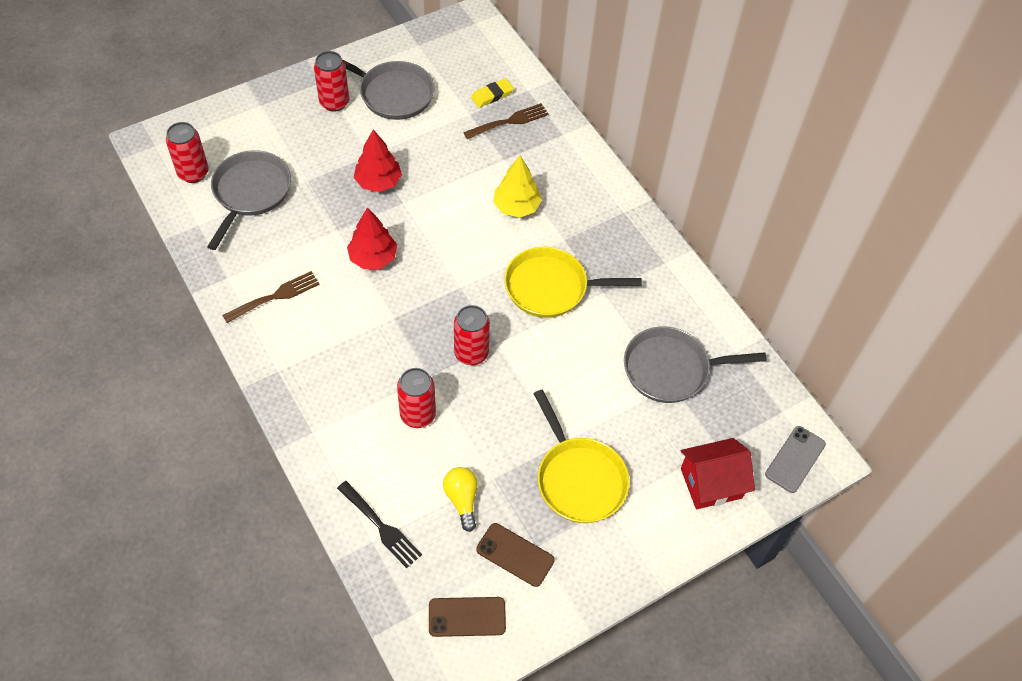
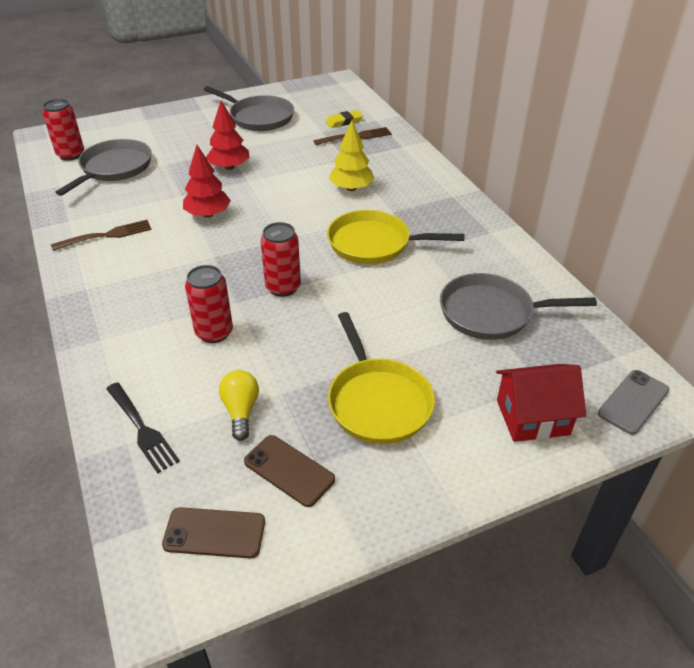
camera: 10 degrees right, 15 degrees down
(334, 102) = (208, 120): red can -> none

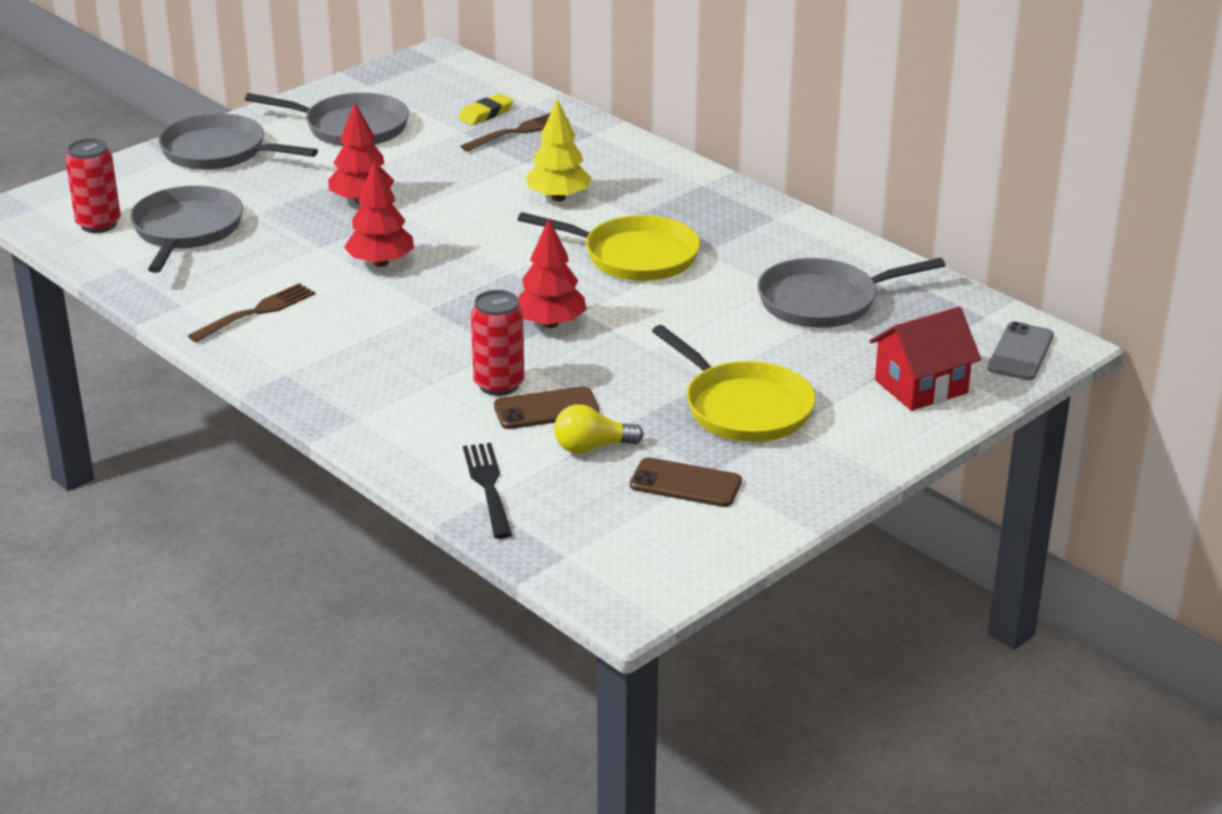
camera: 20 degrees left, 10 degrees down
(142, 429) = (488, 486): black fork -> black fork turned 135 degrees counterclockwise
(174, 120) = (219, 152): none -> grey pan
(214, 533) = (643, 546): brown phone -> brown phone (546, 409)
(241, 411) = (592, 447): yellow light bulb -> yellow light bulb turned 75 degrees counterclockwise
(283, 287) = (550, 324): red can -> red tree
(374, 243) = (634, 256): yellow pan -> yellow pan turned 150 degrees counterclockwise

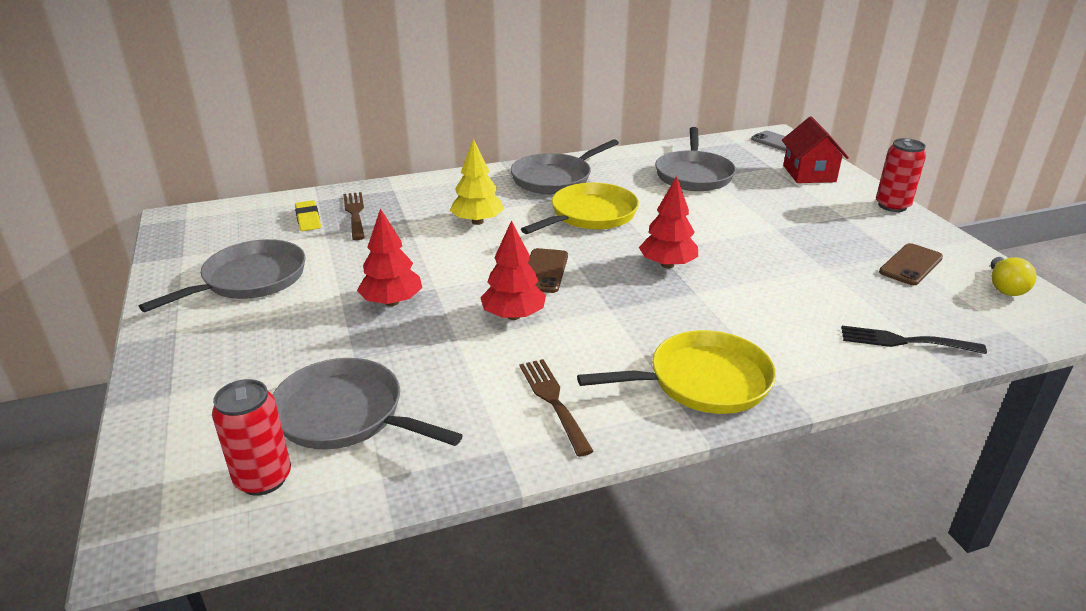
camera: 65 degrees left, 0 degrees up
(219, 152) = (200, 360): grey pan -> grey pan (555, 178)
(499, 384) = (749, 304): red can -> red can (892, 206)
(546, 409) = (794, 293): brown phone -> brown phone (544, 271)
(592, 447) = (855, 287): yellow light bulb -> yellow light bulb (1004, 287)
(743, 408) = (816, 226): yellow pan -> yellow pan (702, 381)

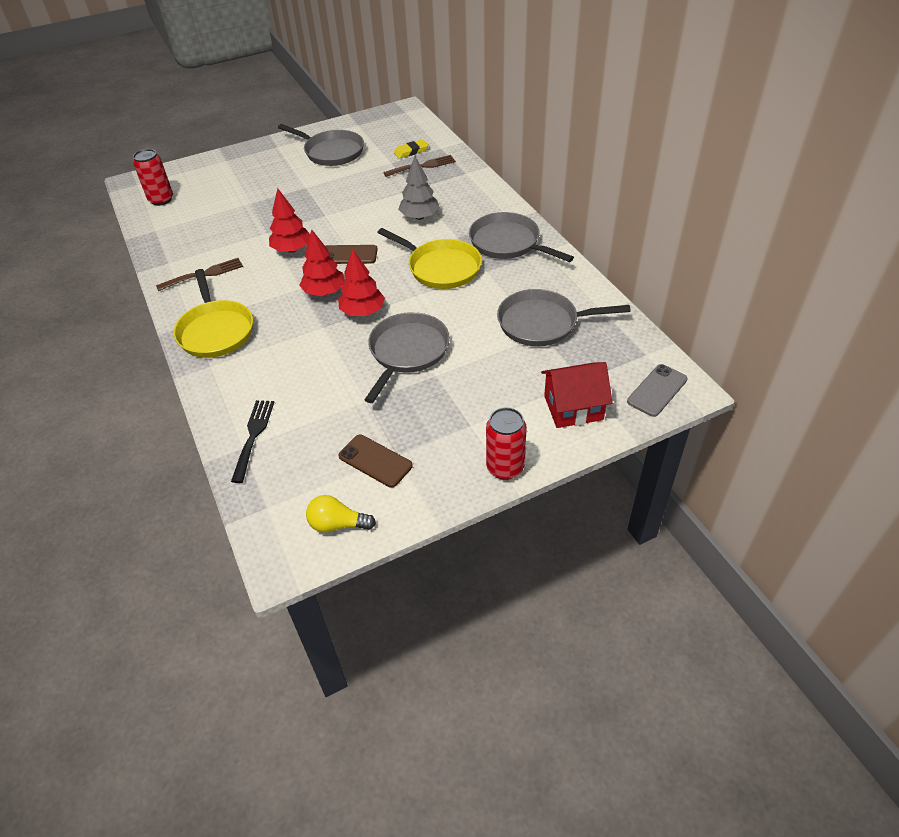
camera: 85 degrees right, 15 degrees up
(346, 414) = (202, 211): grey pan -> grey pan (407, 352)
(392, 302) = (308, 203): red tree -> red tree (324, 292)
(477, 222) = (419, 217): yellow tree -> grey tree

